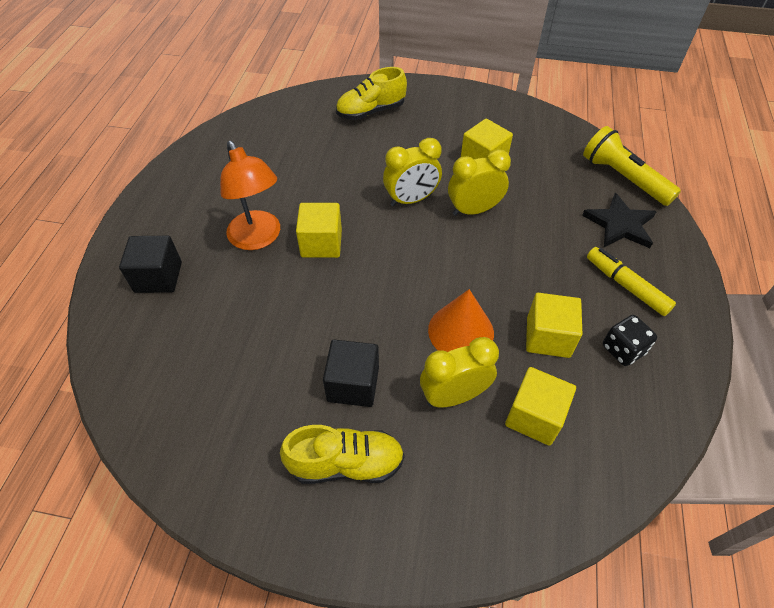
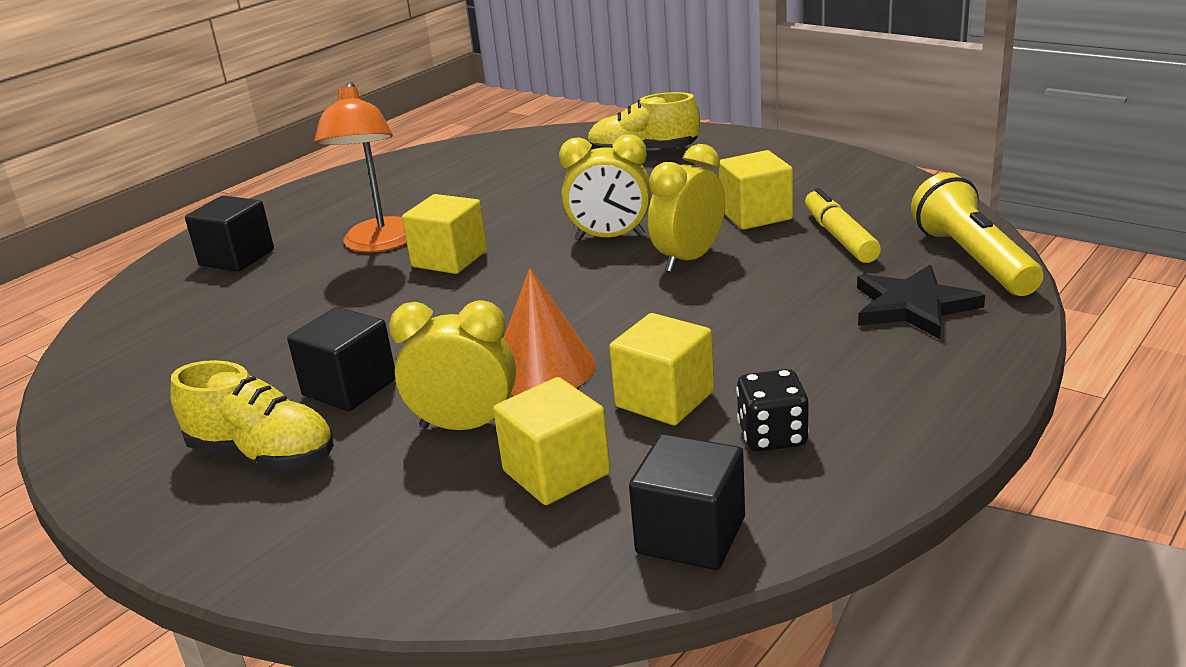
camera: 30 degrees right, 25 degrees down
(474, 210) = (689, 259): yellow clock -> yellow clock turned 60 degrees counterclockwise
(626, 285) = (853, 371): yellow marker -> yellow marker (840, 237)
(637, 439) = (691, 535): none -> black cube

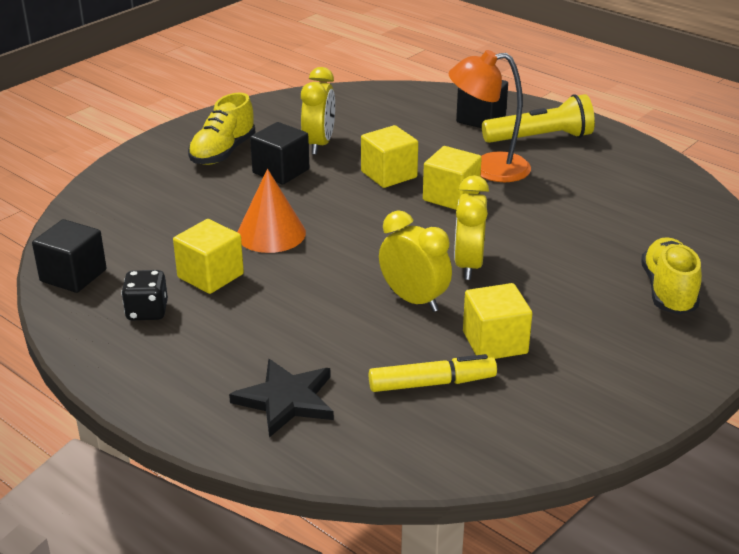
camera: 90 degrees right, 5 degrees up
(465, 426) = (217, 208): yellow clock -> yellow clock (319, 144)
(556, 472) = (154, 237): yellow cube -> yellow cube (389, 174)
(973, 260) = (358, 452): yellow flashlight -> yellow flashlight (540, 138)

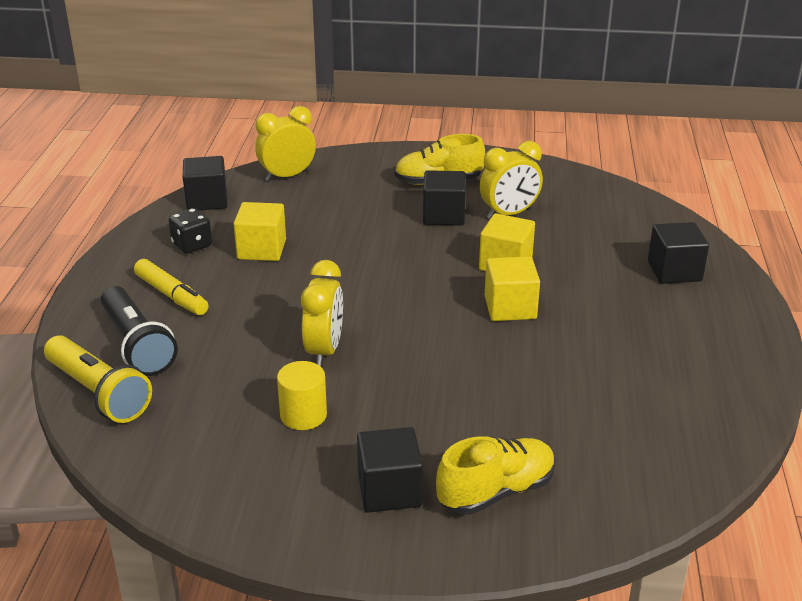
camera: 55 degrees right, 0 degrees up
(271, 233) = (347, 249): orange cone -> none
(286, 400) = (137, 345): black star -> black flashlight
(432, 383) = (215, 404): yellow marker -> yellow marker (171, 295)
(468, 265) = (408, 358): yellow clock -> yellow clock (287, 176)
(488, 168) = (587, 308): orange lamp -> none
(495, 342) = (303, 415): yellow cube -> yellow cylinder
(540, 138) = (688, 316): yellow flashlight -> yellow flashlight (98, 393)
(628, 336) = (389, 490): none -> black cube

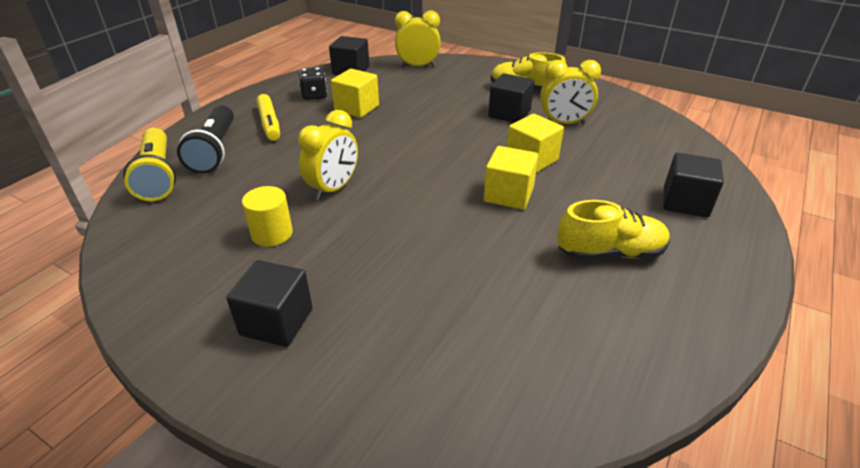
camera: 25 degrees right, 5 degrees up
(496, 492) = (364, 357): yellow shoe -> yellow shoe (610, 253)

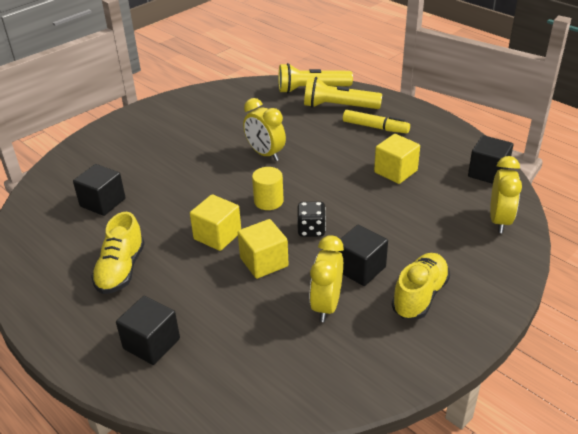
camera: 105 degrees right, 0 degrees up
(215, 150) = (339, 107): black flashlight -> yellow flashlight
(269, 124) = (375, 127): yellow marker -> yellow marker turned 150 degrees counterclockwise
(272, 234) = (225, 130): yellow cylinder -> yellow cylinder (268, 201)
(276, 321) = (150, 133): black cube -> black cube (103, 202)
(314, 95) = (428, 149): black dice -> black dice (311, 230)

